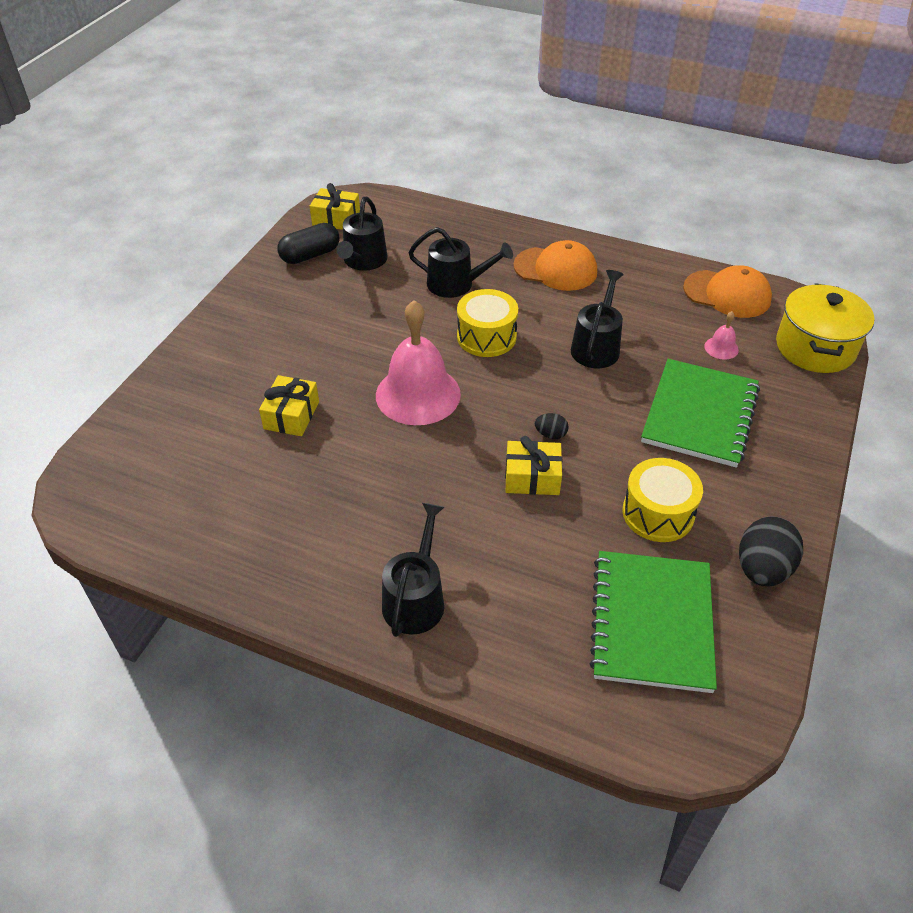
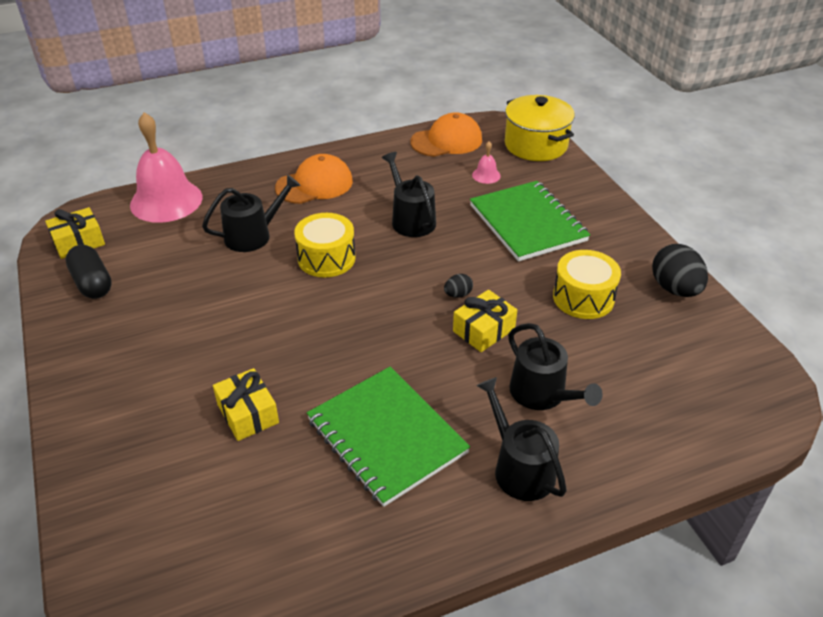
camera: 45 degrees left, 5 degrees down
(310, 255) = (92, 283): black capsule -> black capsule turned 45 degrees counterclockwise
(363, 261) = (150, 261): black watering can -> black watering can (542, 394)
(418, 394) = (330, 330): pink bell -> pink bell (166, 201)
(652, 622) = (665, 364): green notebook -> green notebook (386, 436)

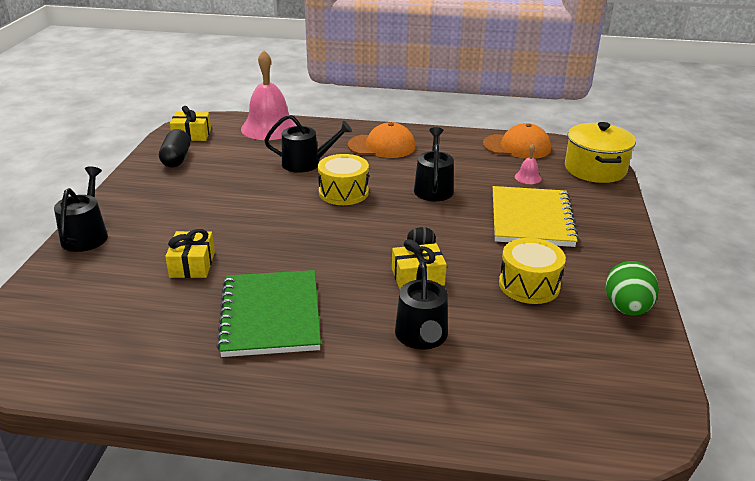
camera: 30 degrees right, 10 degrees down
(520, 468) = (350, 378): black watering can -> black watering can (86, 235)
(527, 223) = (531, 219): green notebook -> yellow notebook
(675, 289) = (627, 308): black egg -> green egg

